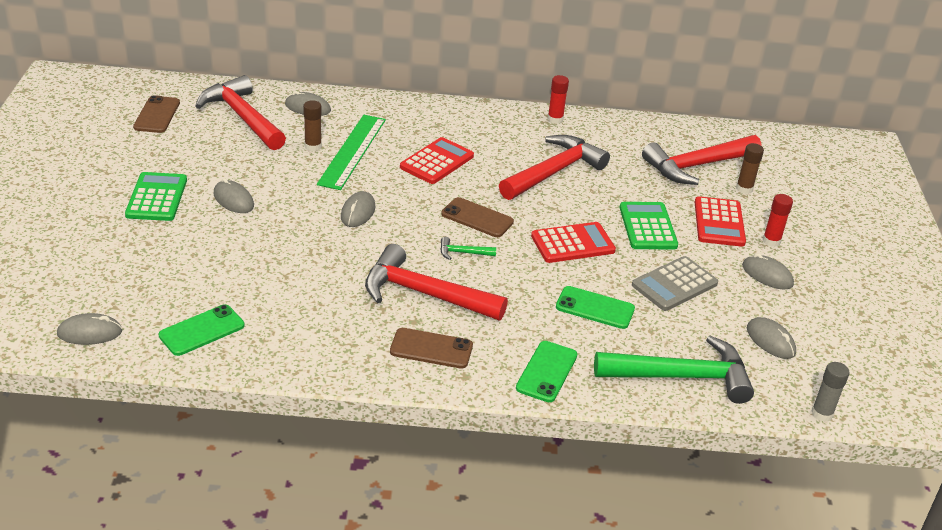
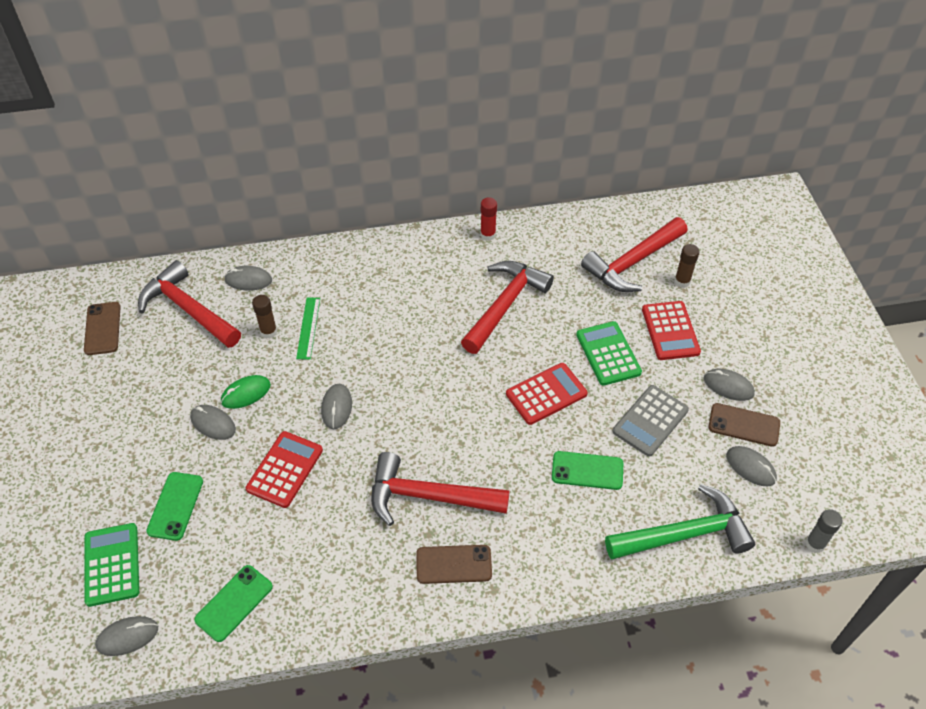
camera: 10 degrees left, 15 degrees up
(157, 197) = (137, 441): green calculator -> green calculator (112, 564)
(273, 185) = (246, 393): none -> green mouse
(352, 151) = (308, 328): green ruler -> green ruler, size x0.58
(437, 162) = (392, 320): red calculator -> red calculator (285, 469)
(462, 253) = (449, 434): green hammer -> none
(477, 218) = (450, 385): brown phone -> brown phone (744, 425)
(547, 372) = (565, 563): green phone -> green phone (175, 506)
(771, 241) = (722, 342): red glue stick -> none

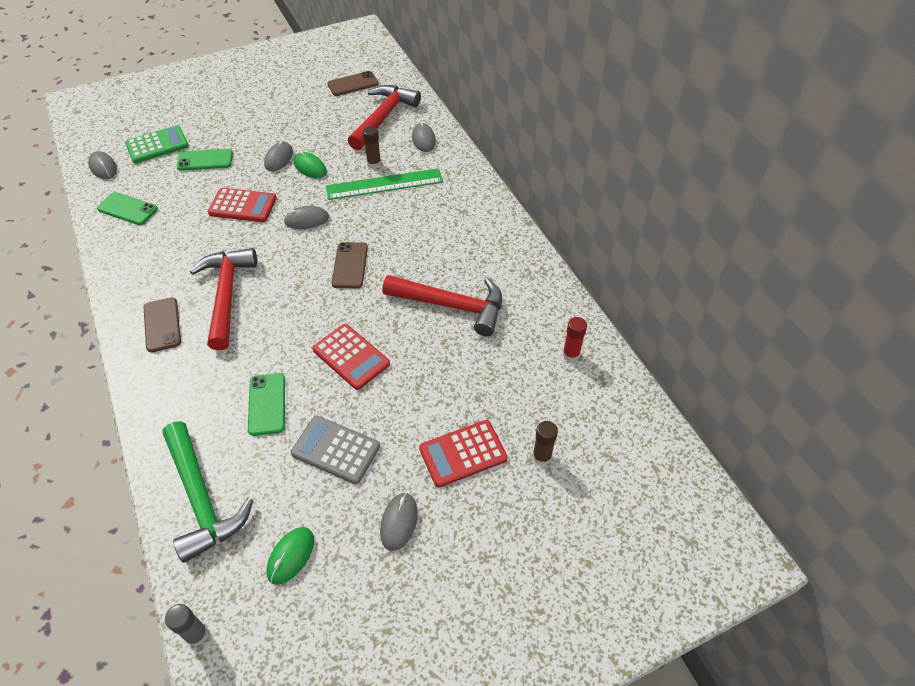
camera: 75 degrees right, 0 degrees up
(308, 328) = (384, 184): green ruler -> green ruler, size x1.72
(488, 235) = (539, 275): red glue stick -> red glue stick (571, 354)
(608, 354) = (414, 400): green calculator -> none
(632, 263) = (551, 404): red hammer -> none
(744, 425) = (347, 544): brown phone -> brown phone (350, 265)
(750, 467) = (291, 556): grey mouse -> green mouse

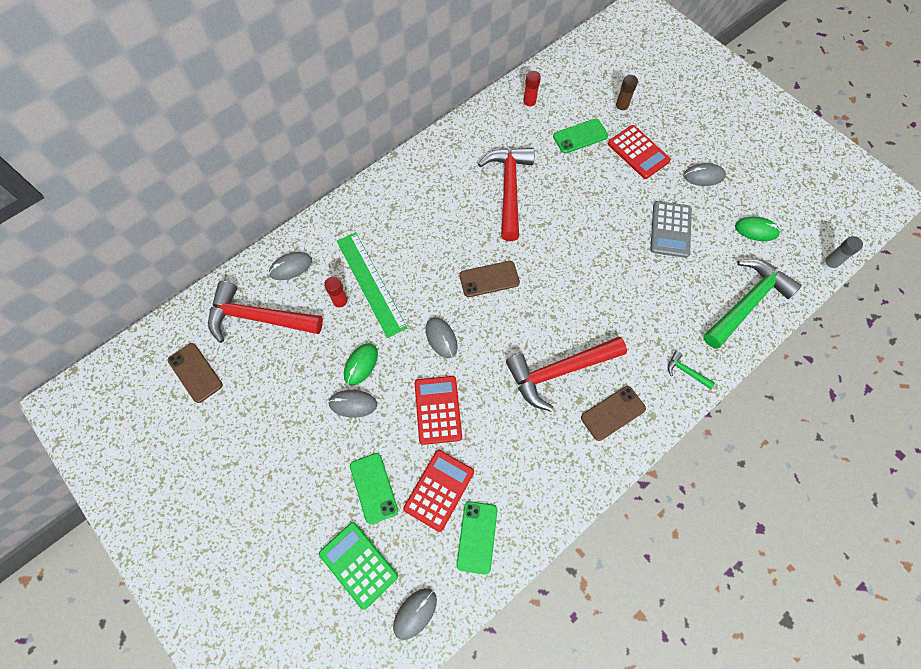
camera: 105 degrees left, 15 degrees up
(162, 401) = (686, 371): none -> green hammer
(267, 404) = (654, 290): green phone -> green phone (580, 136)
(351, 357) = (587, 246): red calculator -> red calculator (439, 490)
(374, 164) = (341, 303): brown glue stick -> red glue stick

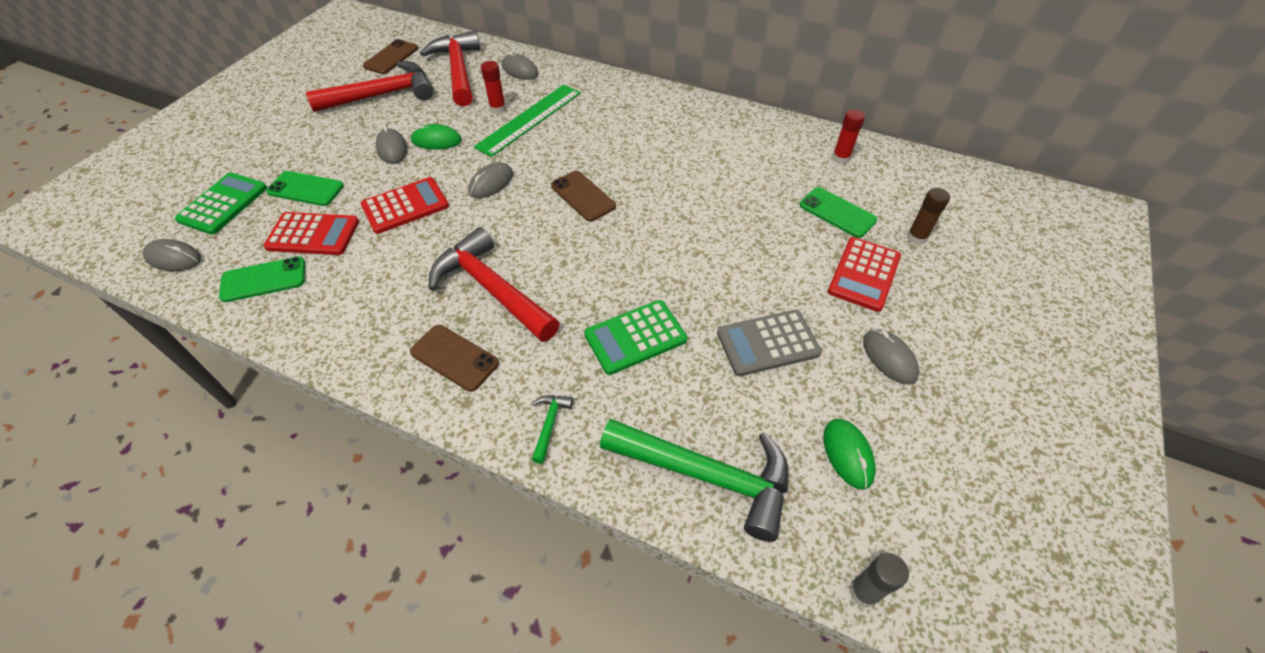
camera: 65 degrees right, 15 degrees down
(373, 488) = (306, 189): green phone -> green phone turned 60 degrees clockwise
(509, 189) = (711, 176): red hammer -> red hammer (383, 94)
(638, 298) = (635, 337): none -> green calculator

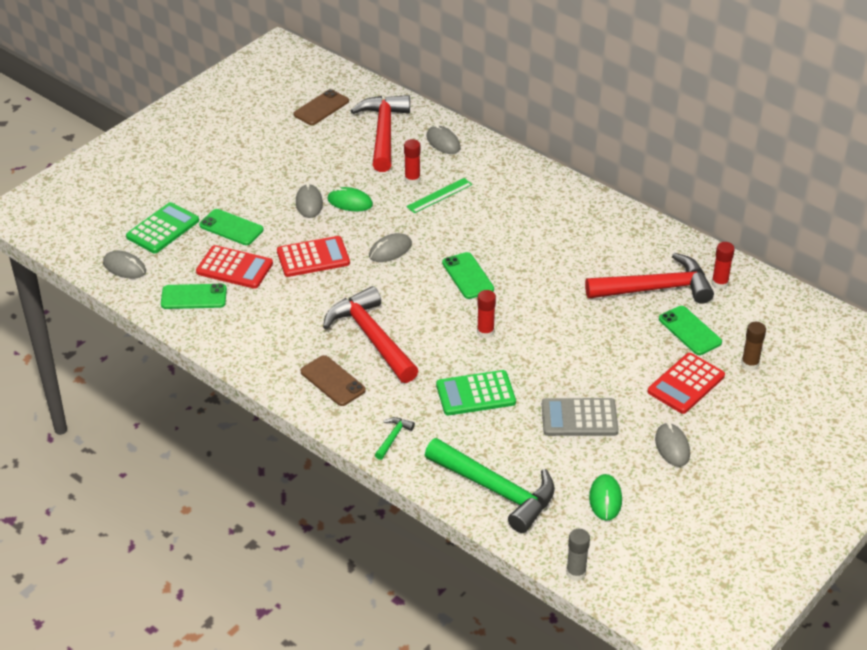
camera: 15 degrees right, 10 degrees down
(383, 94) = (308, 147): red hammer -> red hammer (656, 288)
(529, 119) = (439, 195): green ruler -> green ruler, size x0.58
(583, 196) = (467, 276): brown phone -> green phone
(622, 256) = (485, 332): none -> red glue stick

